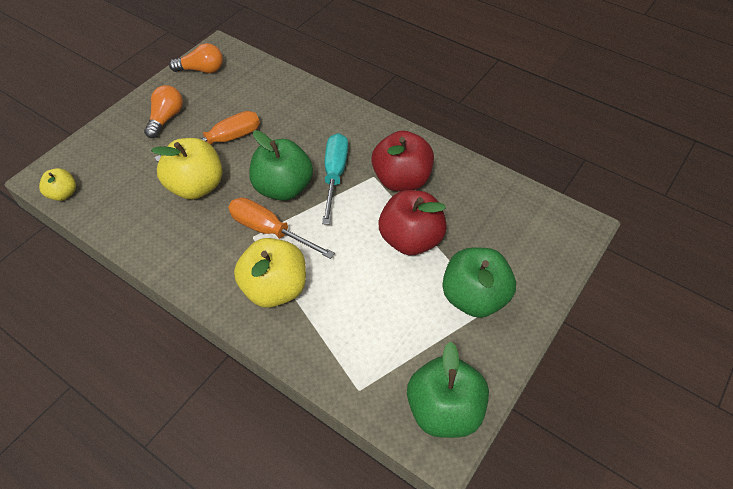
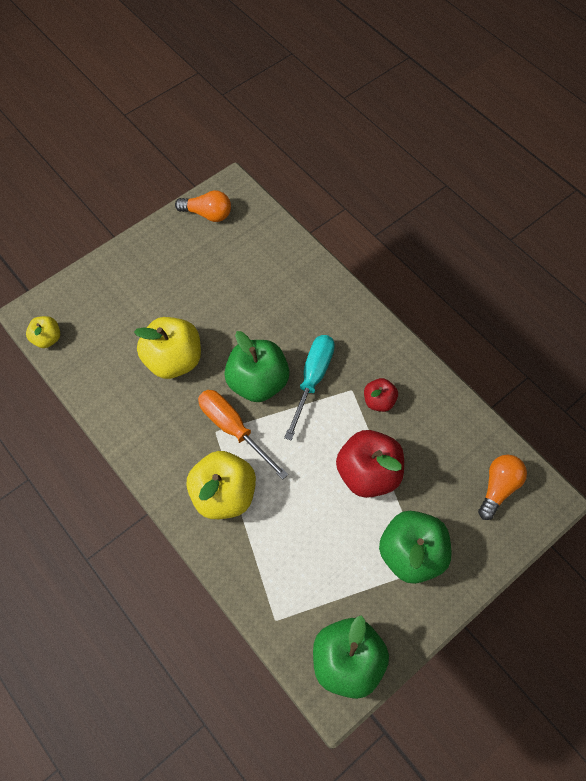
camera: 15 degrees right, 10 degrees up
(166, 118) = (160, 269): orange light bulb -> orange light bulb (498, 488)
(223, 141) = (210, 310): orange screwdriver -> none
(401, 180) = (379, 401): red apple -> red apple, size x0.53

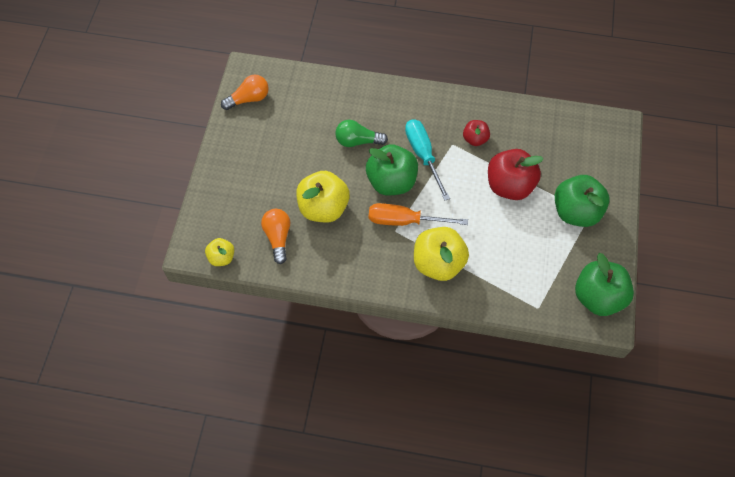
camera: 40 degrees left, 0 degrees up
(265, 321) = (357, 141): none -> green light bulb
(498, 488) = (587, 139): orange light bulb -> orange light bulb (278, 237)

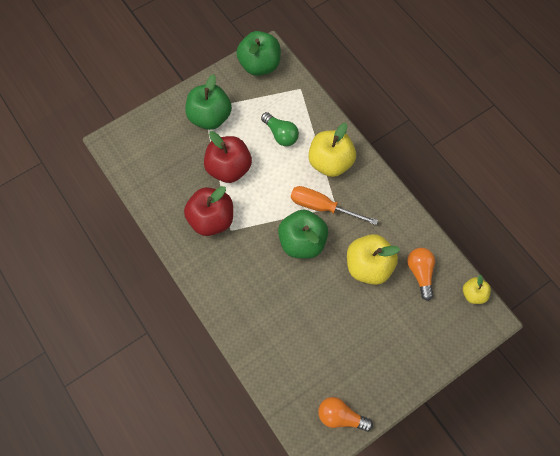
camera: 135 degrees left, 5 degrees up
(278, 237) = (420, 273): orange light bulb -> orange light bulb turned 135 degrees clockwise
(357, 141) = (293, 295): green light bulb -> green light bulb (280, 134)
(404, 221) = (322, 207): orange screwdriver -> orange screwdriver turned 150 degrees clockwise
(423, 155) = (259, 240): turquoise screwdriver -> none
(475, 139) = (211, 219): red apple -> red apple, size x1.88

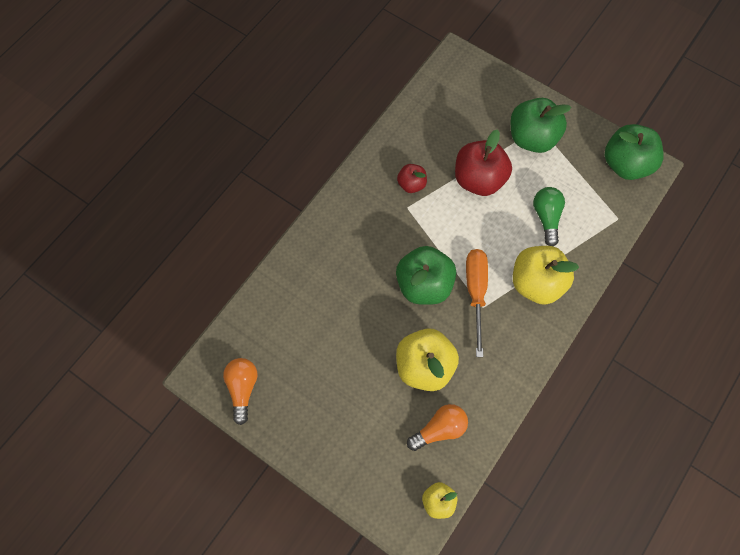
camera: 70 degrees right, 0 degrees up
(211, 219) = (411, 184): red apple -> red apple, size x0.53
(280, 134) = (546, 218): green light bulb -> green light bulb turned 150 degrees clockwise

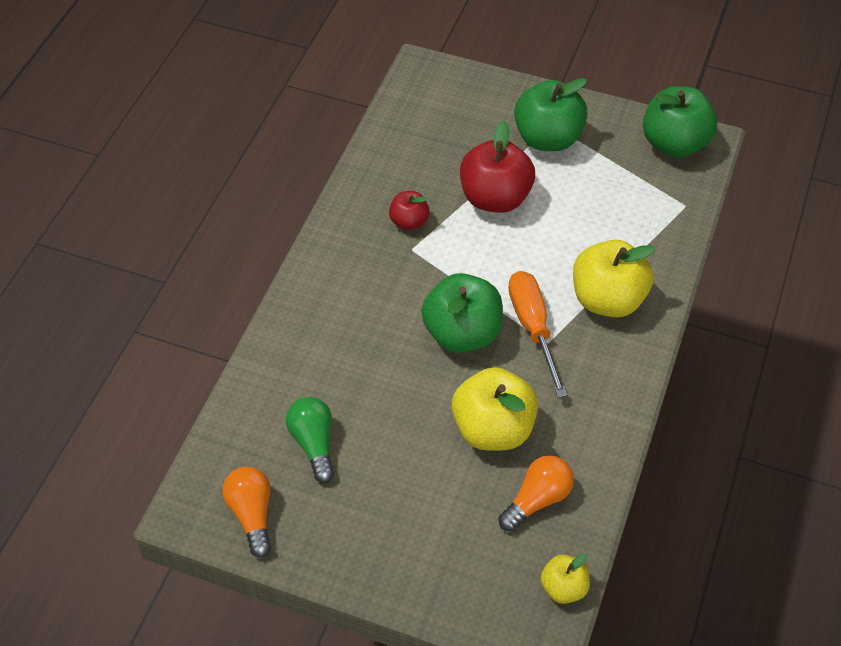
camera: 15 degrees left, 15 degrees down
(546, 218) = (595, 223): green light bulb -> green light bulb (314, 443)

